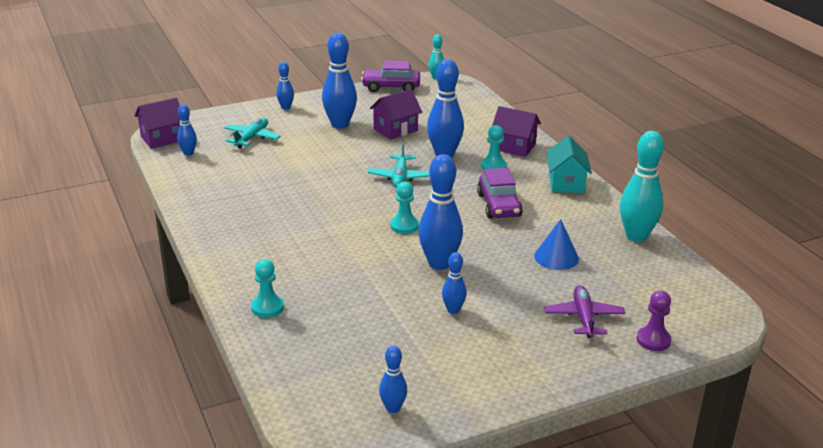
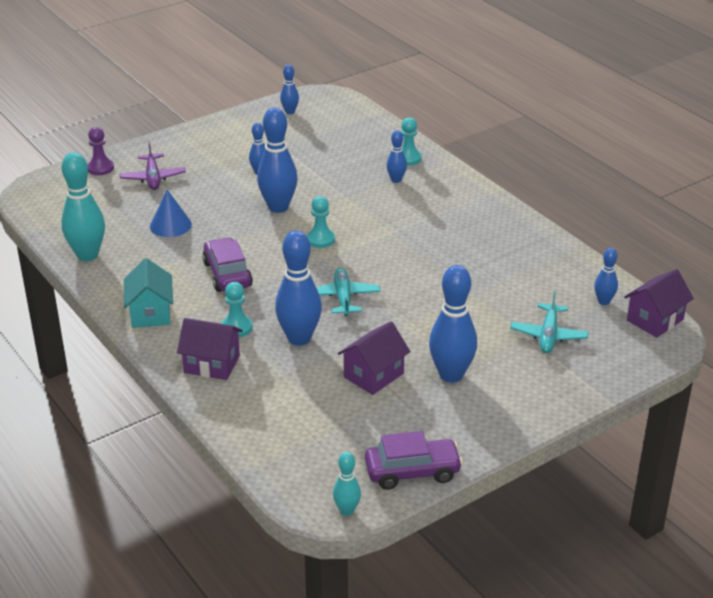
camera: 170 degrees right, 5 degrees up
(286, 108) = (543, 399): blue bowling pin -> blue bowling pin (396, 180)

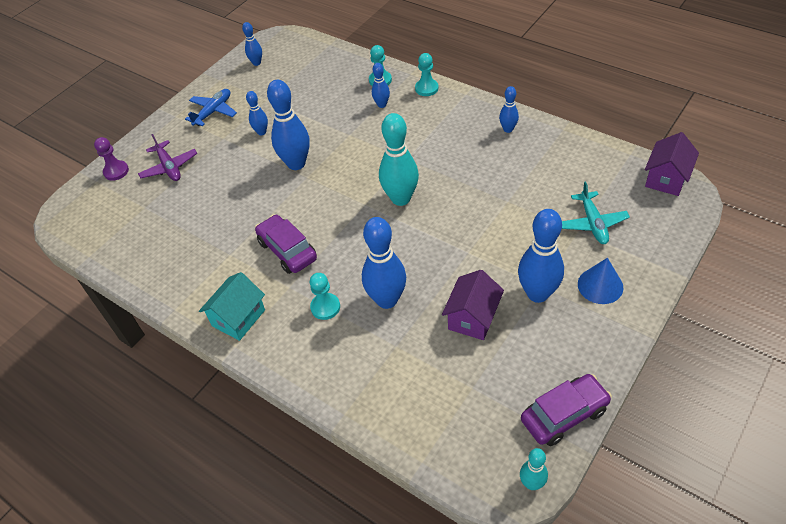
camera: 15 degrees left, 15 degrees up
(87, 255) = (148, 271): turquoise bowling pin -> turquoise bowling pin (401, 198)
(150, 313) = (238, 318): turquoise house -> turquoise house turned 60 degrees clockwise
(170, 225) = (210, 213): blue cone -> blue cone (600, 285)
(212, 364) = (323, 357): purple house -> none
(222, 143) = (213, 111): none -> blue plane
(320, 239) = (350, 186): turquoise pawn -> turquoise pawn (426, 88)
(343, 298) = (402, 242): turquoise plane -> none
(603, 301) = (616, 173): blue bowling pin -> blue bowling pin (508, 129)

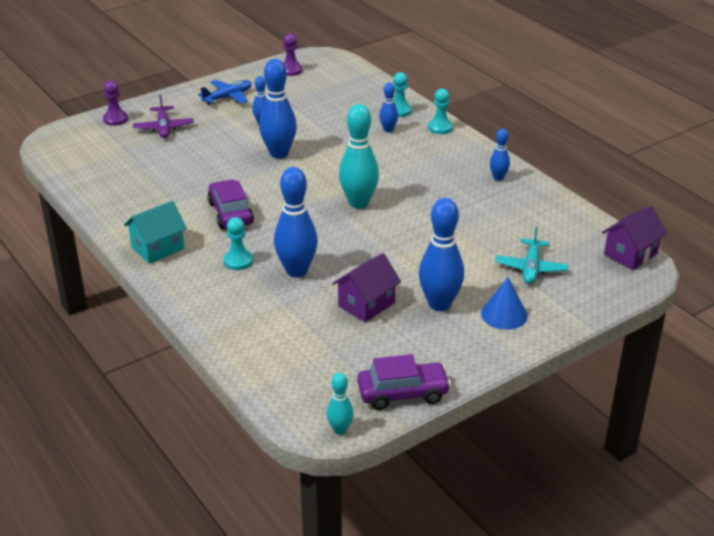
camera: 15 degrees right, 15 degrees down
(256, 63) = (291, 70): blue bowling pin -> purple pawn

